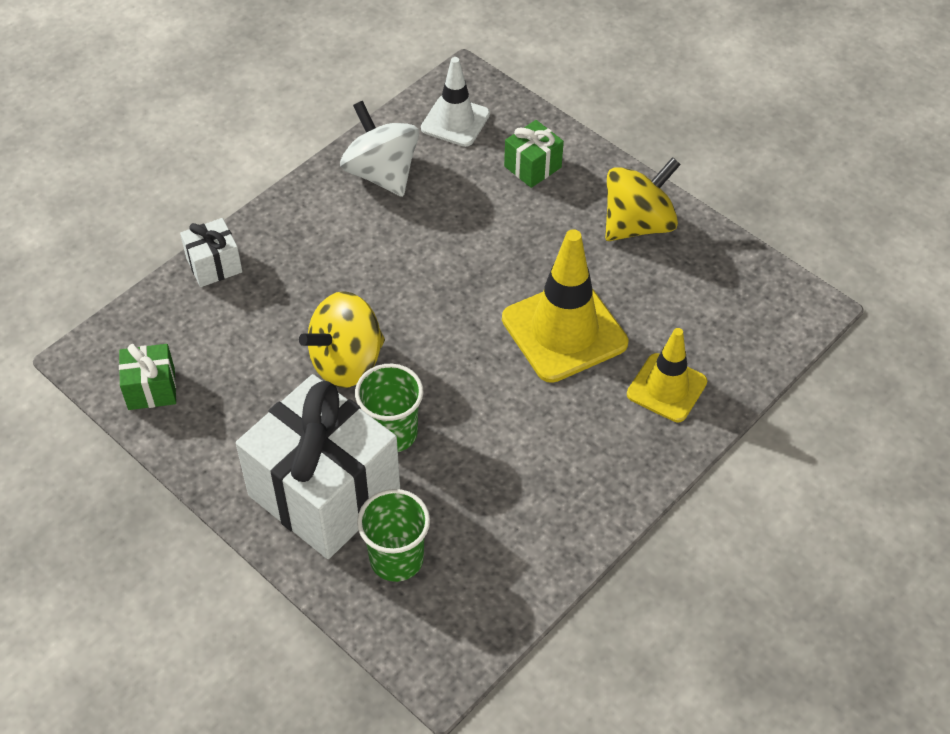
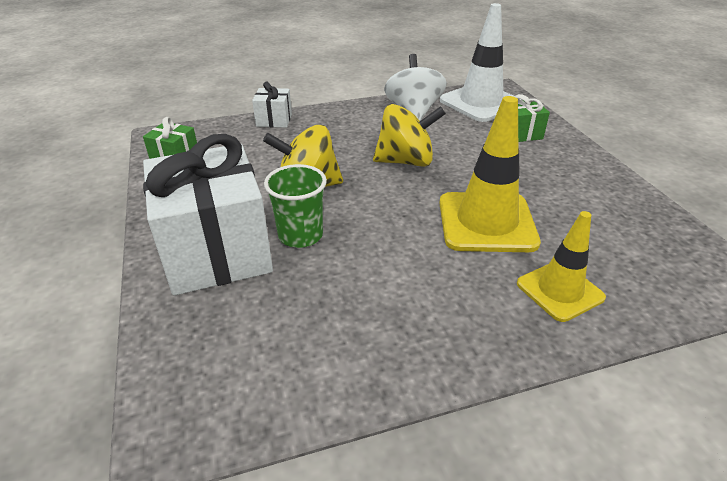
camera: 30 degrees right, 15 degrees down
(396, 559) = (223, 319): green cup -> none
(455, 121) = (481, 103): white traffic cone -> white traffic cone, size x1.60
(637, 224) = (588, 182): yellow spinning top -> yellow spinning top (406, 161)

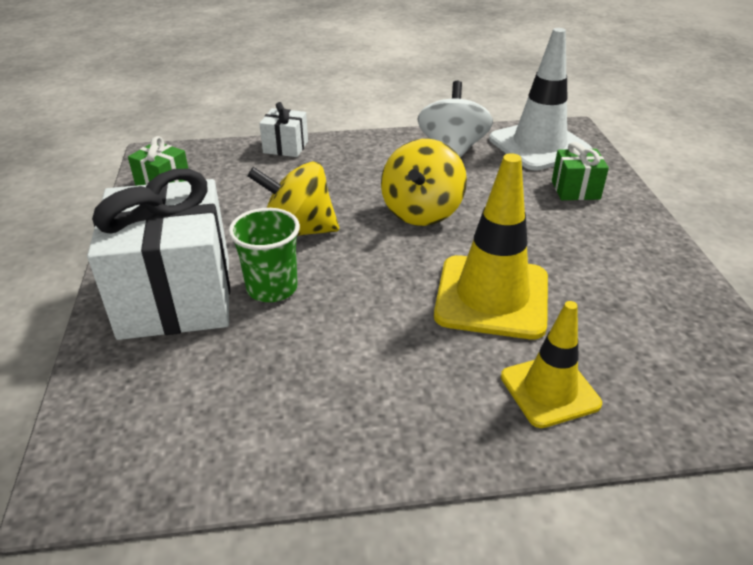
camera: 10 degrees right, 0 degrees up
(406, 161) = (421, 211): yellow spinning top -> yellow spinning top turned 105 degrees clockwise

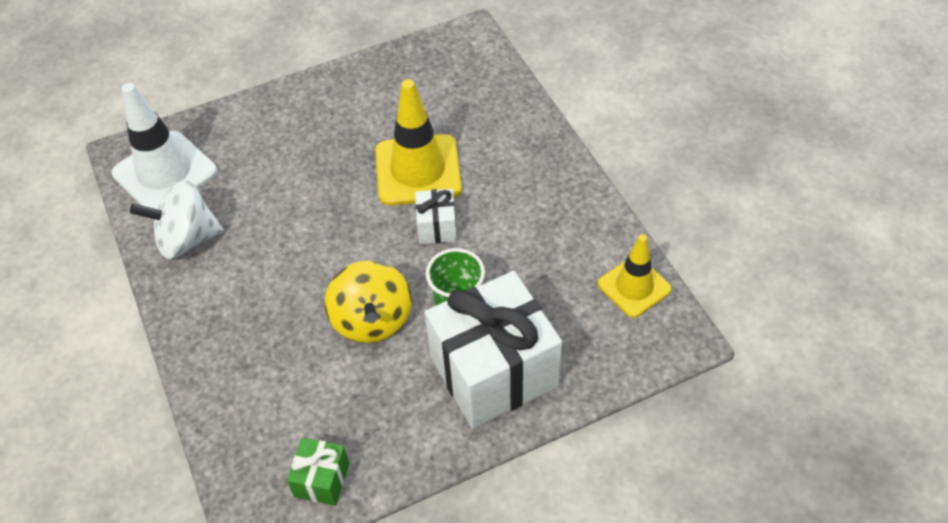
camera: 105 degrees left, 15 degrees up
(285, 147) = (209, 393): white gift -> white gift (437, 227)
(421, 211) = (313, 237): yellow spinning top -> none
(549, 390) = (499, 129): yellow traffic cone -> yellow traffic cone (634, 287)
(575, 190) = (247, 139): green gift -> none

